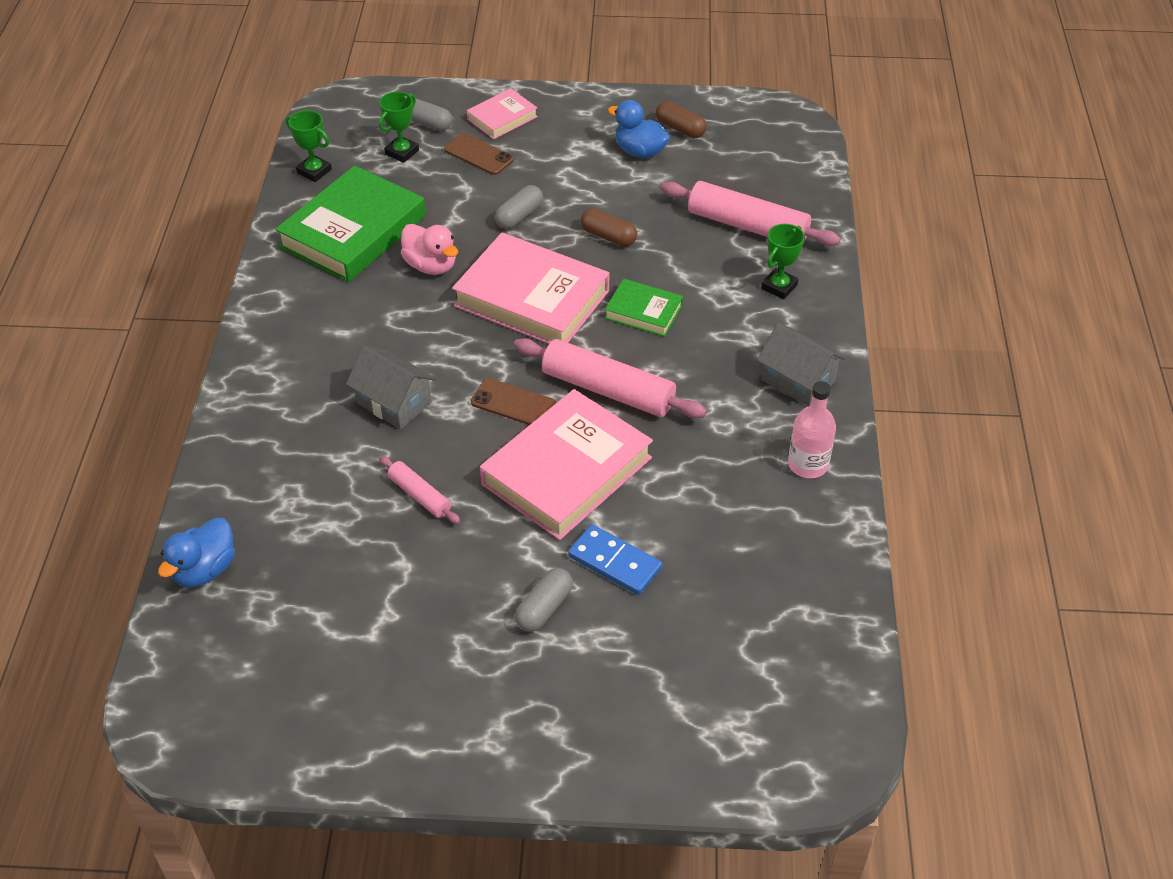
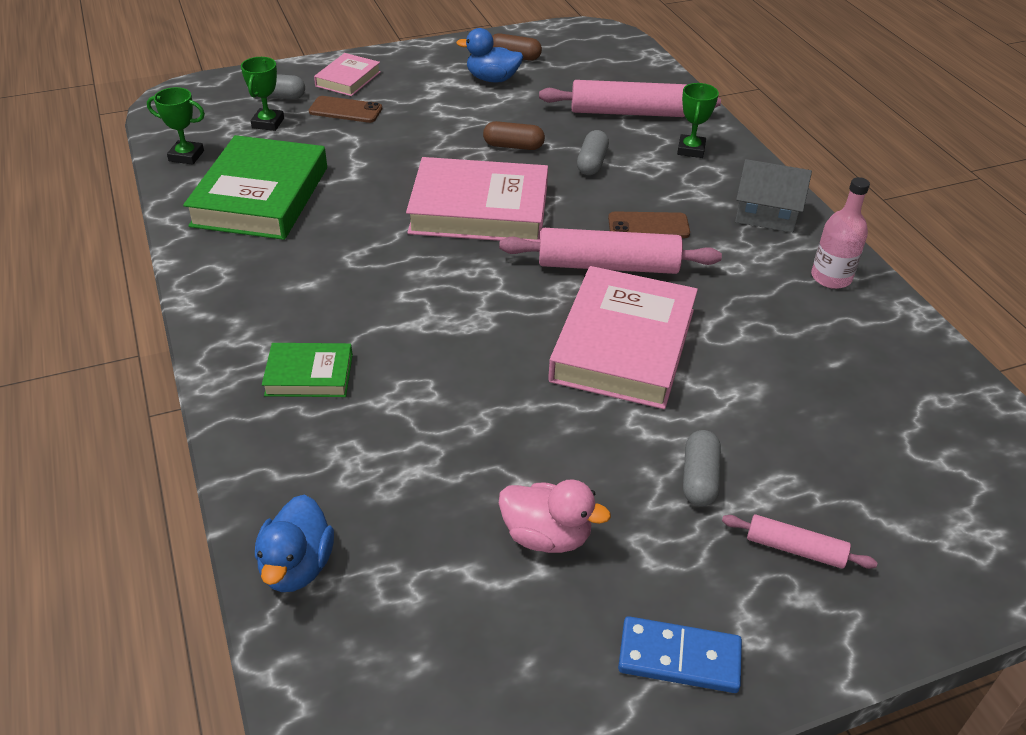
camera: 25 degrees left, 5 degrees down
(394, 402) = (405, 333): grey house -> none
(420, 495) = (493, 411): pink rolling pin -> pink rolling pin (795, 549)
(431, 266) = (361, 206): pink duck -> pink duck (546, 536)
(513, 403) = (527, 301): brown phone -> brown phone (648, 226)
(519, 216) = (419, 148): grey capsule -> grey capsule (592, 163)
(615, 562) = (732, 412): blue domino -> blue domino (679, 657)
(643, 312) = (590, 196): green book -> green book (309, 375)

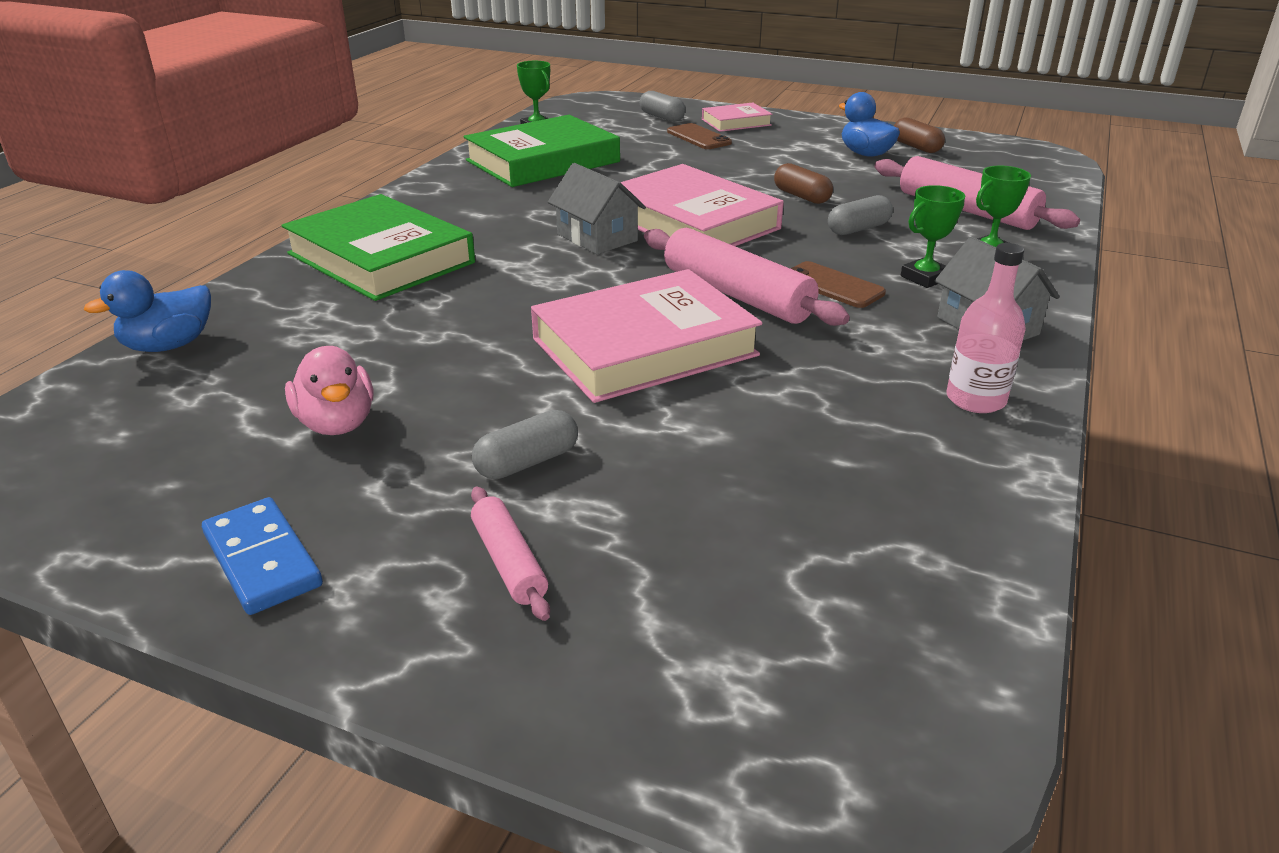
camera: 45 degrees right, 10 degrees down
(268, 123) = (626, 128): green trophy -> green trophy (925, 278)
(309, 375) = (380, 258): green book -> green book, size x1.96
(439, 261) = (597, 237): none -> grey house

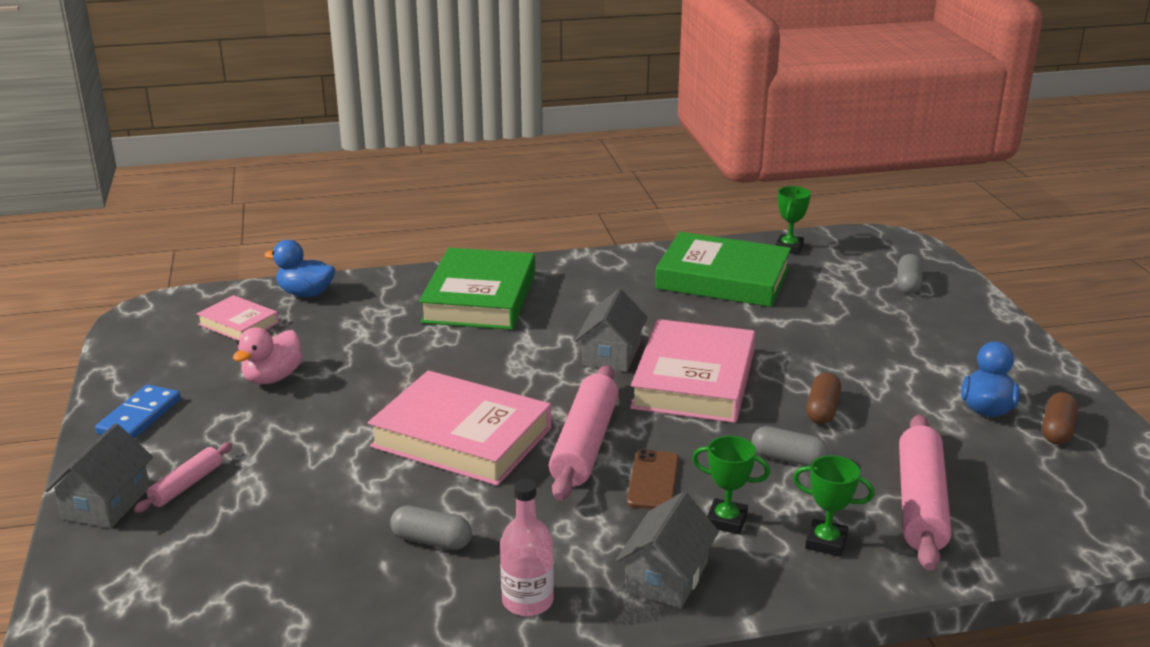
camera: 55 degrees right, 5 degrees down
(465, 653) = (107, 503): none -> grey house
(527, 462) = (284, 451): grey capsule -> grey capsule (431, 540)
(698, 137) = (886, 317): brown phone -> none
(736, 122) = (957, 320): pink book -> pink book (238, 324)

